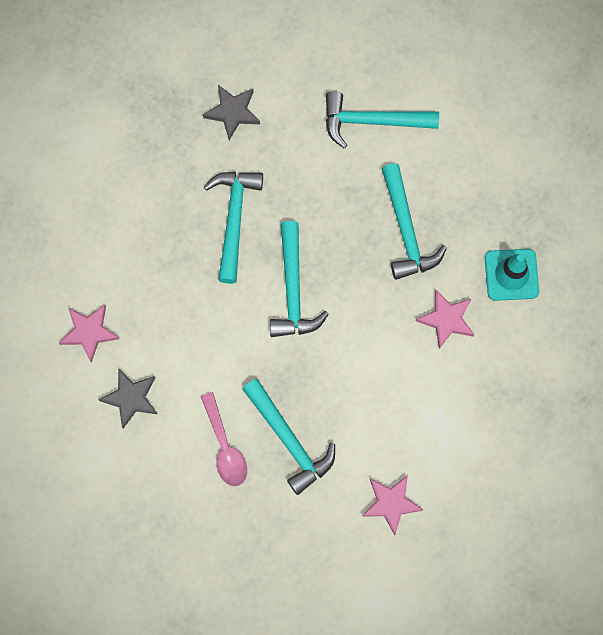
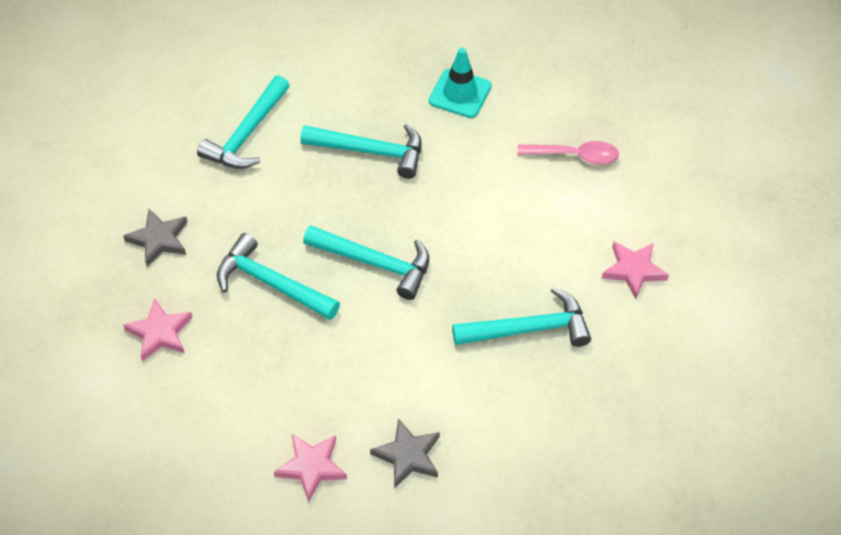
camera: 65 degrees left, 20 degrees down
(225, 447) = (507, 388): pink spoon -> pink spoon (575, 156)
(446, 319) = (475, 156): pink star -> pink star (160, 333)

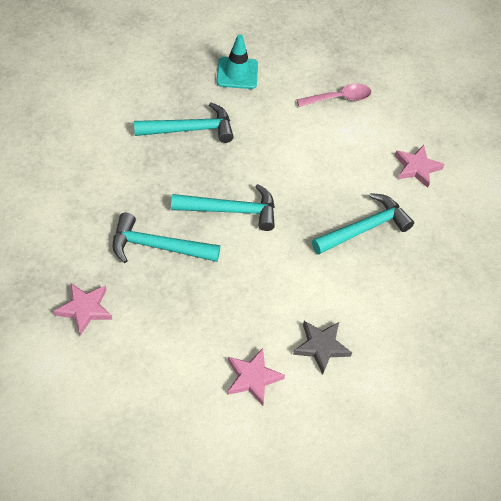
camera: 25 degrees left, 0 degrees up
(159, 239) = (52, 236): grey star -> none
(247, 134) = (88, 139): turquoise hammer -> none

